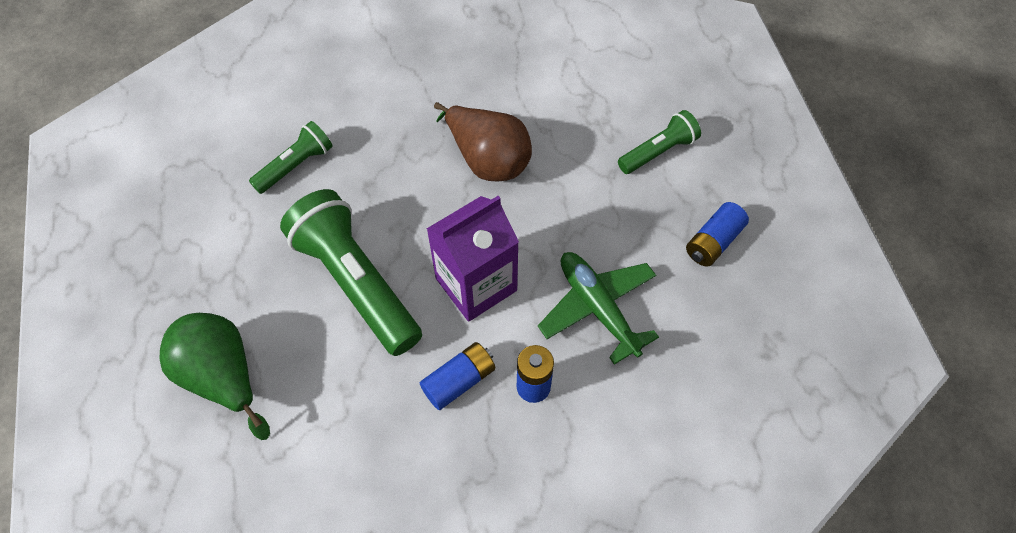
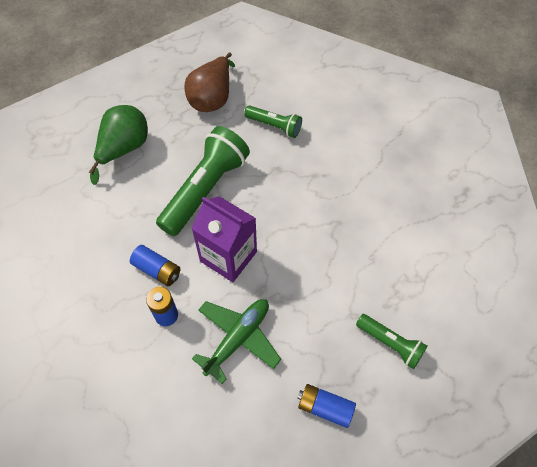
camera: 70 degrees right, 0 degrees up
(487, 160) = (328, 230): brown pear -> brown pear (212, 98)

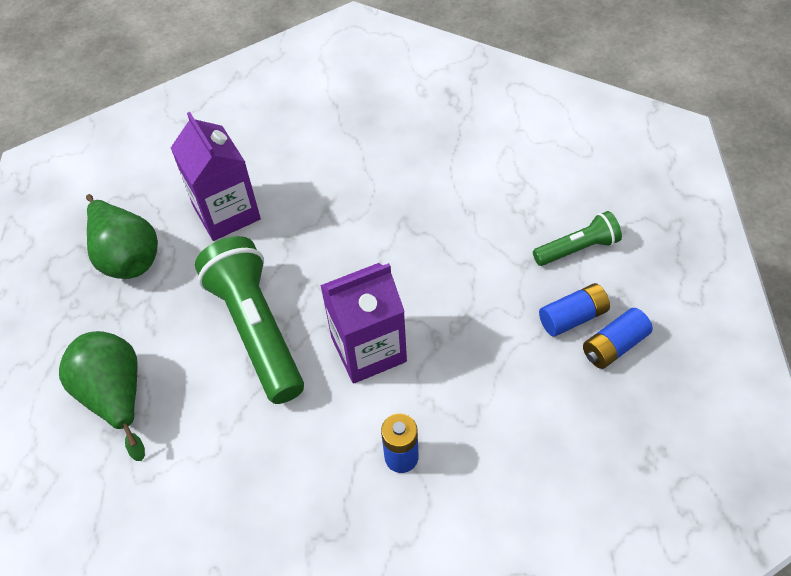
camera: 55 degrees left, 5 degrees down
(157, 270) = (331, 439): blue battery -> blue battery (573, 317)
(212, 98) = (127, 256): brown pear -> green pear
(238, 338) = (482, 392): green plane -> none
(274, 126) = (226, 212): green flashlight -> purple carton

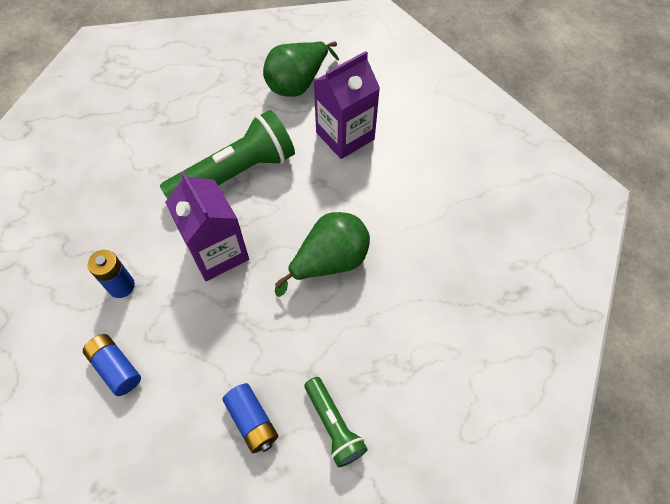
camera: 80 degrees right, 5 degrees up
(116, 396) = (181, 103): green pear -> green pear (329, 262)
(614, 346) = (220, 461): blue battery -> blue battery (116, 368)

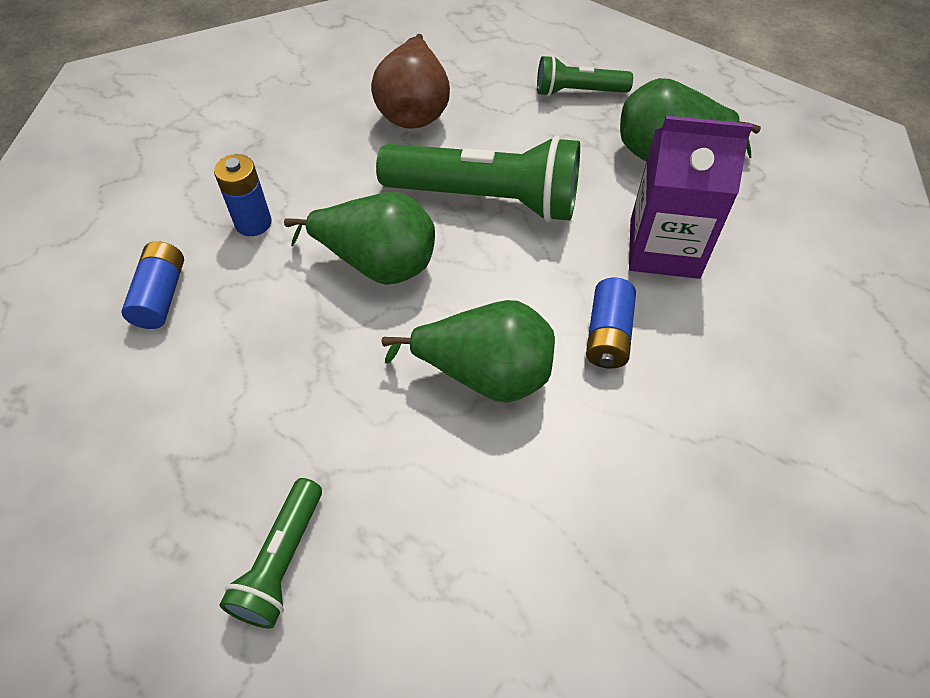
camera: 45 degrees right, 5 degrees down
(140, 152) = (414, 110): none -> brown pear
(217, 252) = (377, 264): purple carton -> green pear
(219, 79) = (578, 92): none -> green flashlight
(252, 421) = (210, 469): blue battery -> blue battery (607, 335)

